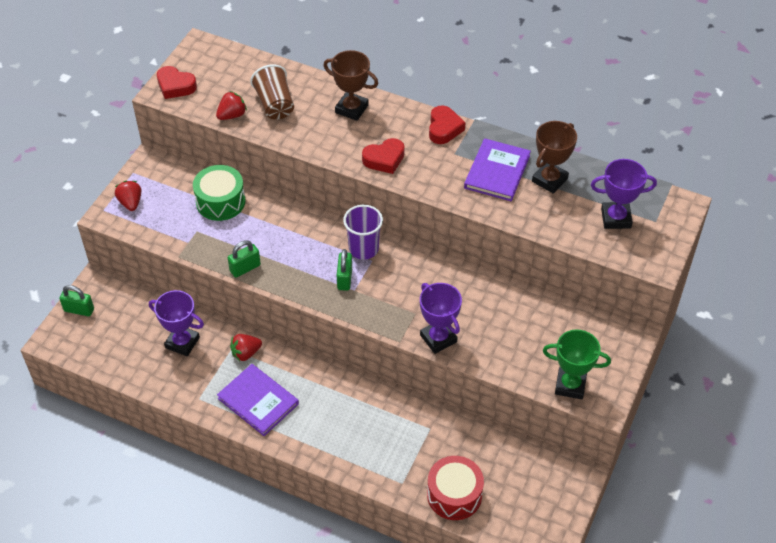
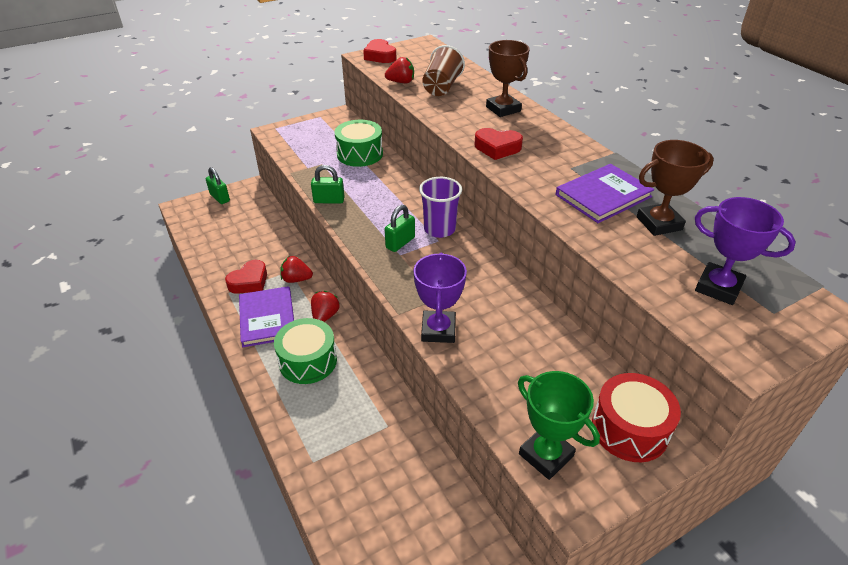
camera: 35 degrees right, 10 degrees down
(130, 202) = (297, 131): red strawberry -> red strawberry (325, 316)
(182, 342) = (260, 249): purple trophy -> none
(327, 416) = (308, 361): none -> green drum
(444, 128) = (577, 148): red heart -> red heart (249, 281)
(454, 495) = (351, 508): red drum -> red drum (629, 429)

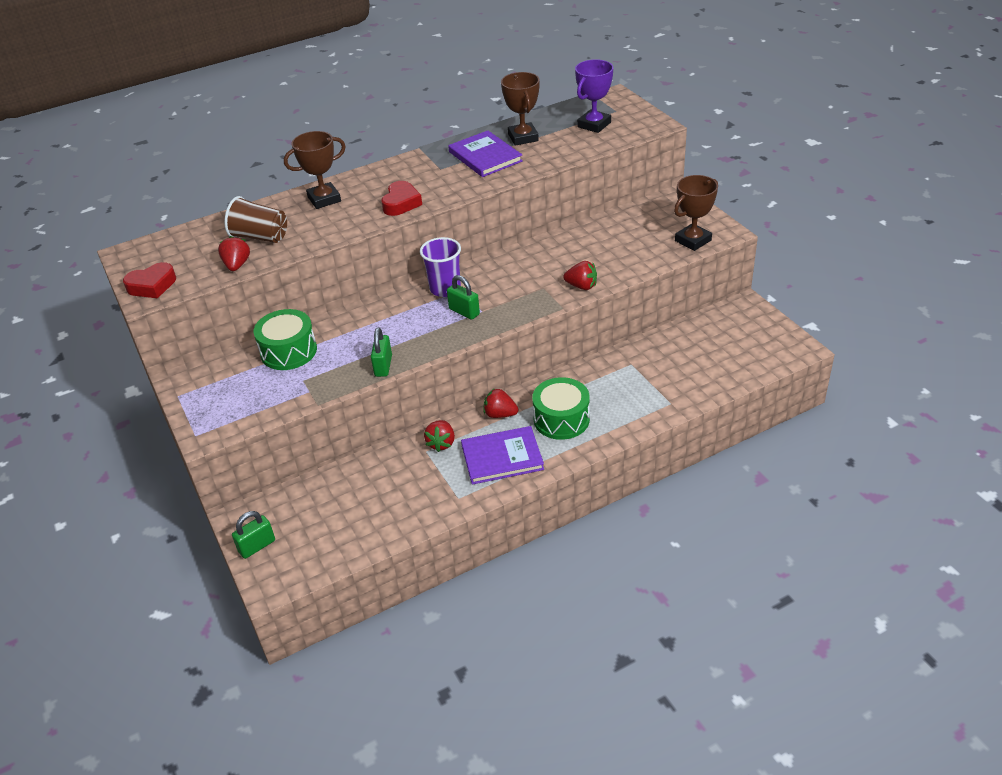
camera: 85 degrees left, 0 degrees up
(249, 281) = (441, 482): red heart -> none
(438, 330) = (581, 286): purple trophy -> red strawberry
(546, 455) = (693, 240): green trophy -> brown trophy
(629, 429) = (666, 208): red drum -> none

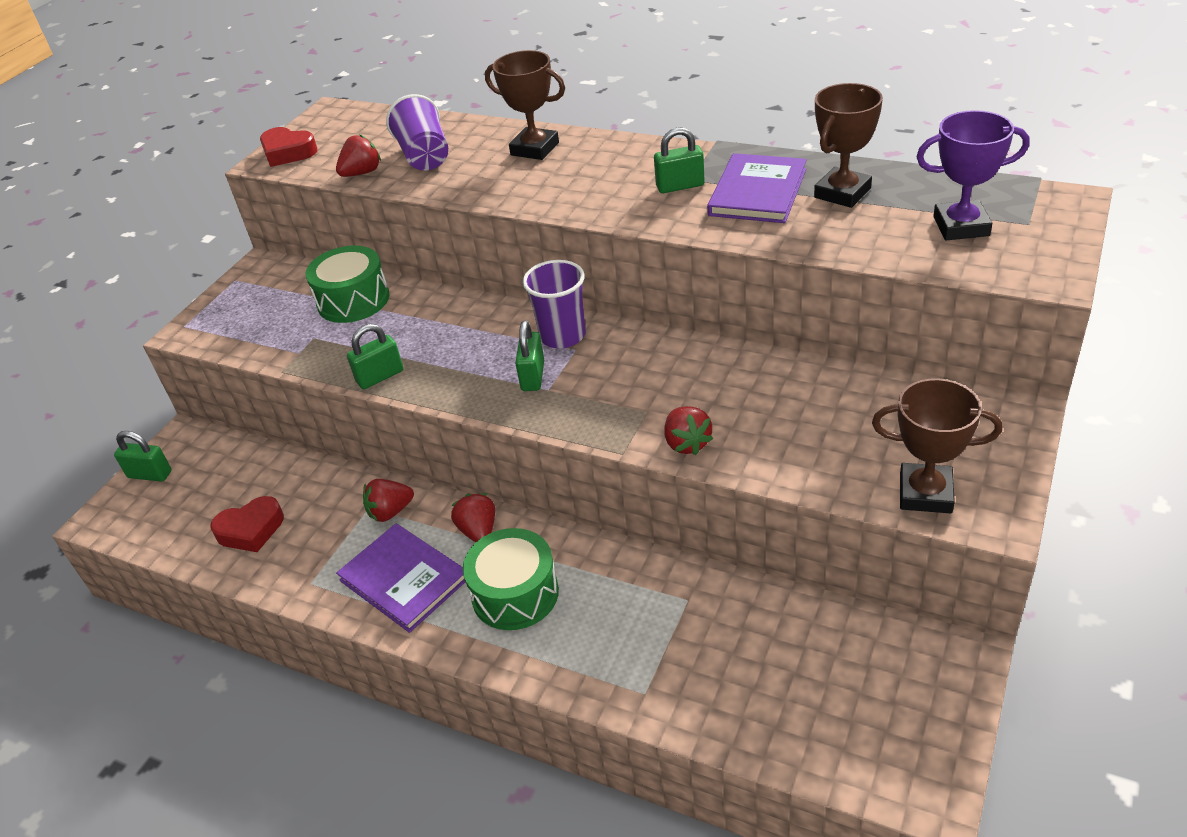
camera: 55 degrees right, 0 degrees up
(260, 237) = (425, 156): brown cup -> purple cup
(401, 203) = (583, 196): red heart -> red heart (251, 530)
(442, 173) = (680, 186): none -> green padlock

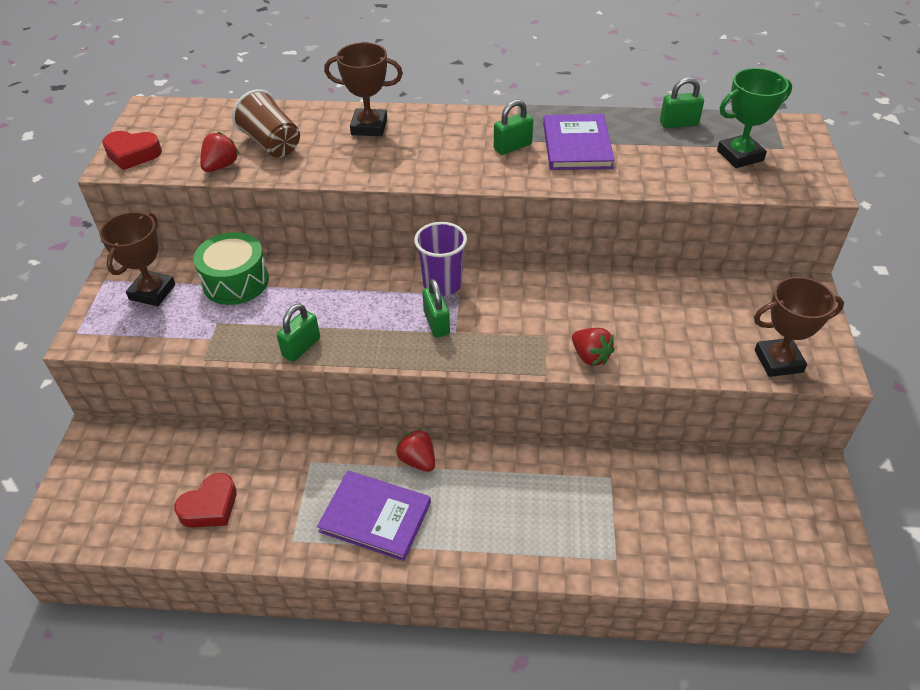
camera: 25 degrees left, 5 degrees up
(150, 474) = (78, 477): green padlock -> green padlock (678, 124)
(390, 512) = (332, 461): red strawberry -> none
(425, 156) = (272, 144): purple cup -> brown cup
(515, 593) = (475, 505): green drum -> none
(842, 193) = (641, 139): brown trophy -> brown trophy (152, 292)
(961, 226) = (740, 155): purple trophy -> green trophy

